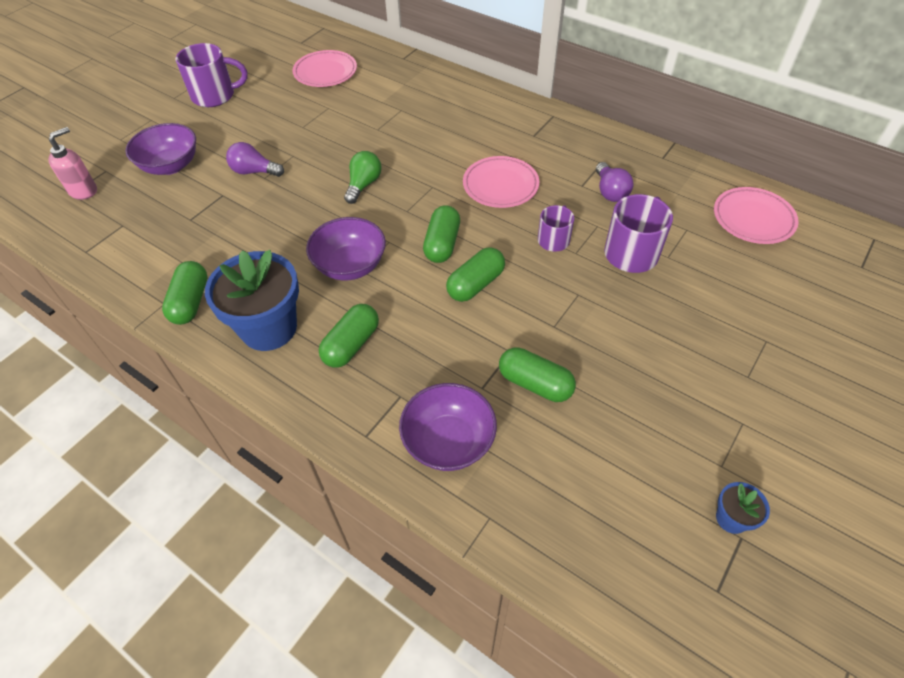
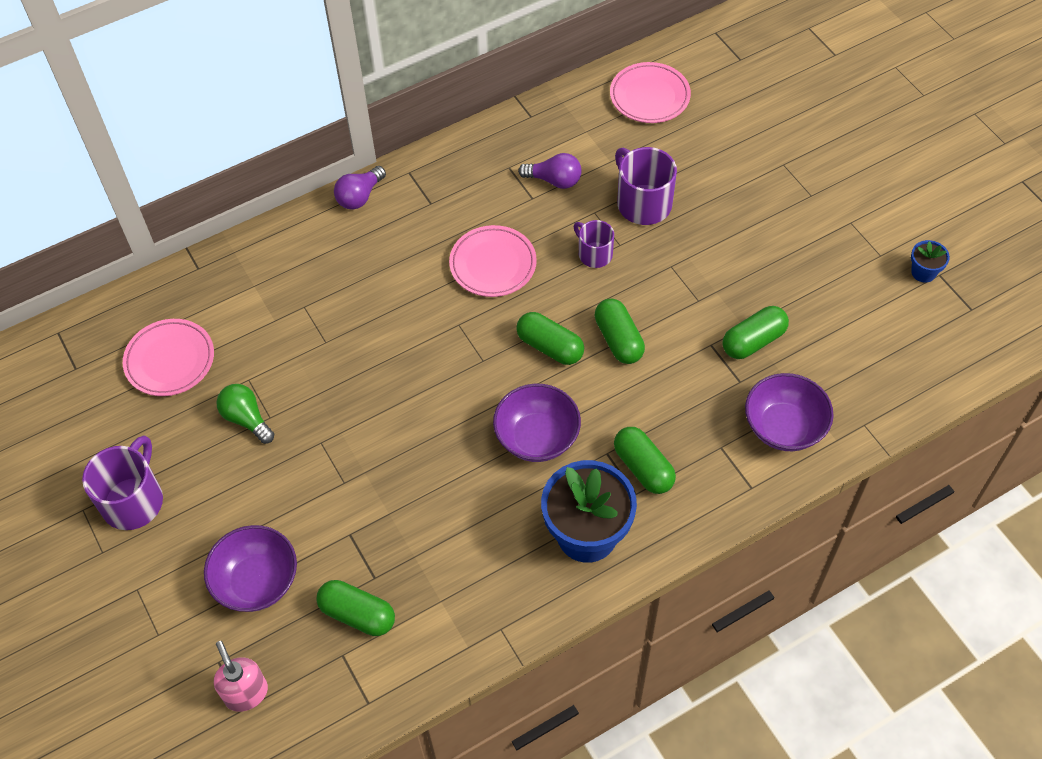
camera: 65 degrees left, 5 degrees up
(190, 302) = (512, 601): green capsule -> green capsule (357, 614)
(254, 171) = (326, 490): purple light bulb -> purple light bulb (360, 196)
(363, 185) = (418, 387): green light bulb -> green light bulb (246, 419)

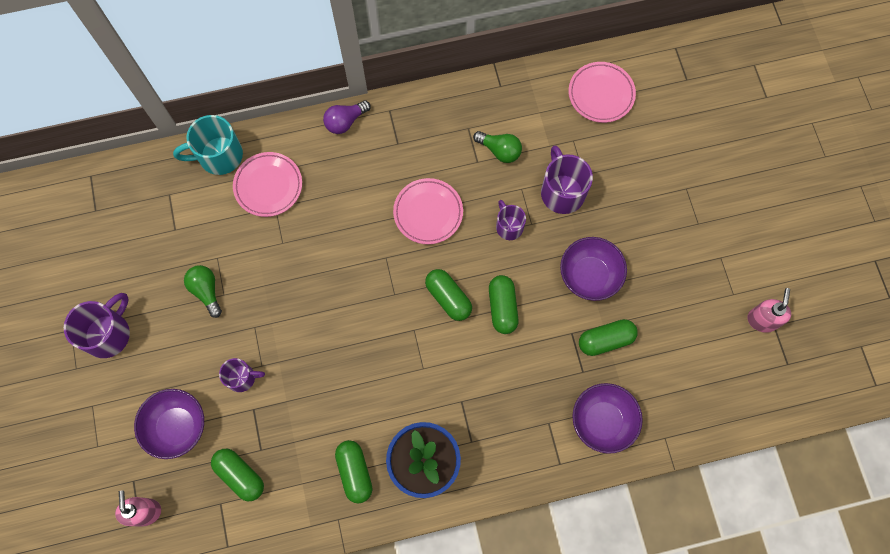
camera: 15 degrees right, 15 degrees up
(170, 360) = (164, 224): pink plate -> pink plate (268, 186)
(215, 270) = (219, 156): none -> turquoise mug
(323, 503) = (242, 378): none -> purple mug
(537, 437) = (414, 372): purple bowl -> purple bowl (589, 275)
(554, 180) = (499, 150): purple light bulb -> green light bulb
(643, 468) = (484, 422): green capsule -> green capsule (354, 472)
(923, 272) = (762, 320): blue flower pot -> pink soap dispenser

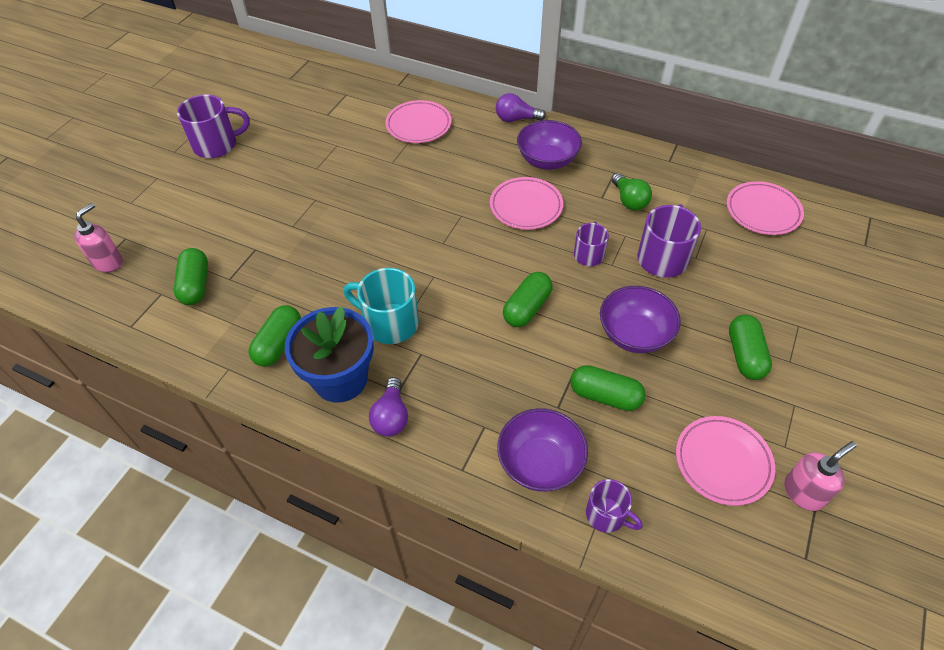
camera: 40 degrees right, 20 degrees down
(177, 426) = (192, 225): purple bowl -> purple bowl (547, 160)
(206, 291) = (307, 159): green light bulb -> none
(219, 156) = (403, 92): turquoise mug -> turquoise mug (390, 323)
(242, 378) = (270, 224): purple mug -> purple mug (607, 515)
(448, 298) = (485, 272): green capsule -> green capsule (745, 355)
(484, 464) = (391, 416): none -> purple light bulb
(706, 334) = (722, 462): none -> pink plate

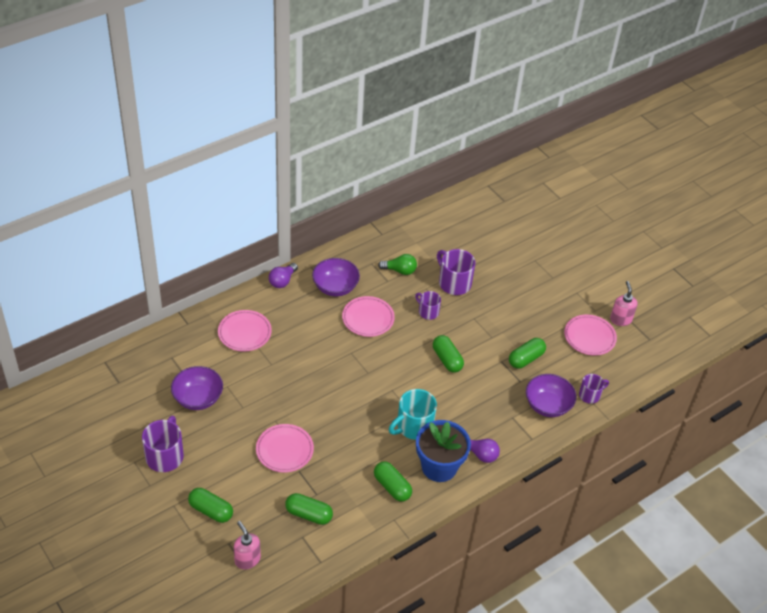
camera: 65 degrees left, 5 degrees down
(634, 334) = (496, 325): purple bowl -> purple bowl (198, 398)
(745, 355) = (538, 291): green capsule -> green capsule (211, 510)
(762, 211) = (452, 222): pink plate -> pink plate (284, 450)

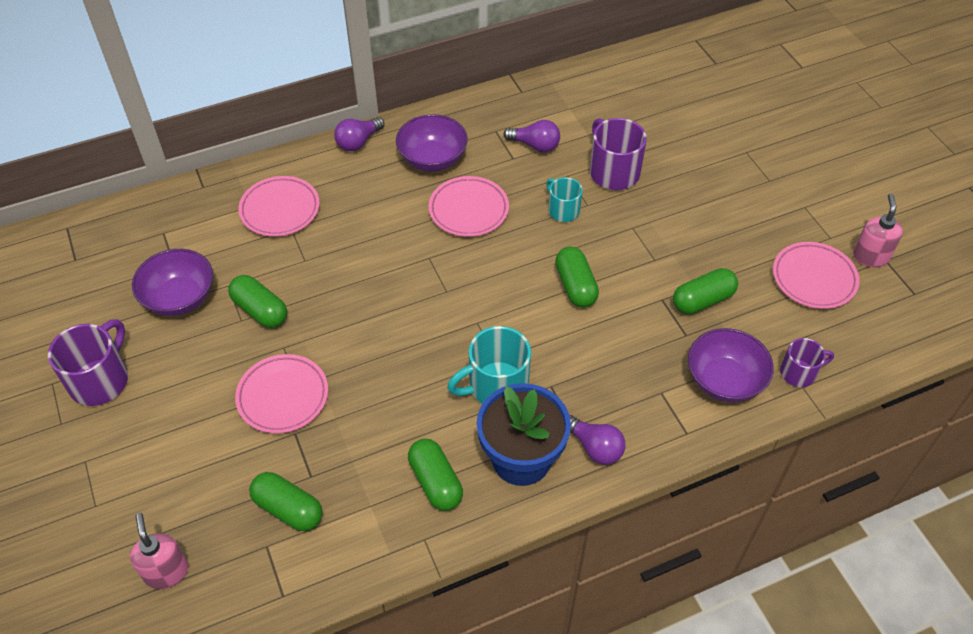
camera: 15 degrees right, 5 degrees up
(211, 510) = (138, 479): green capsule -> green capsule (260, 310)
(400, 270) = (535, 145): green light bulb -> purple light bulb
(428, 312) = (563, 210): purple mug -> turquoise mug

